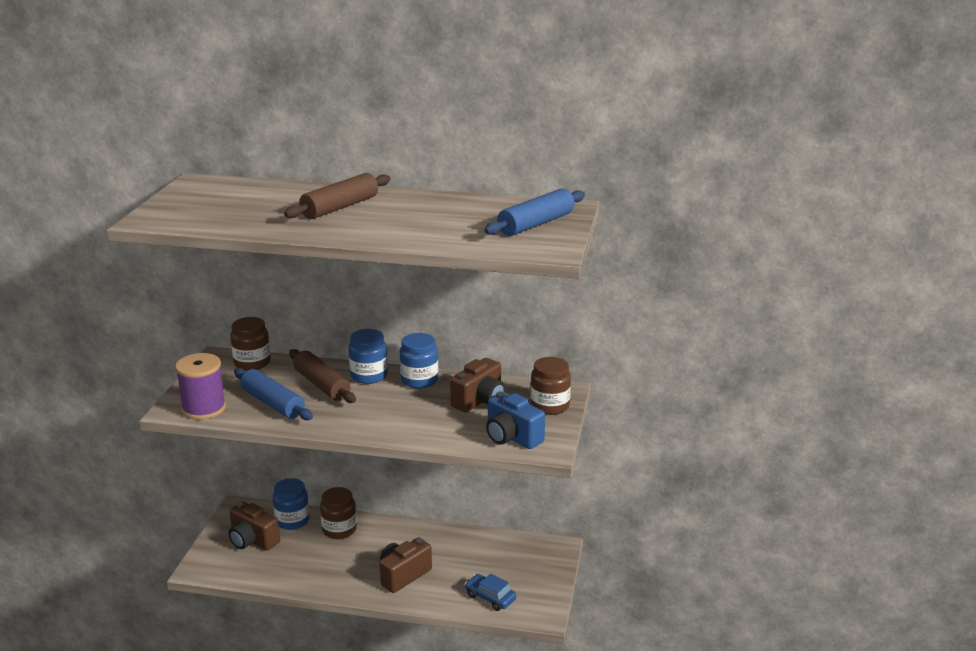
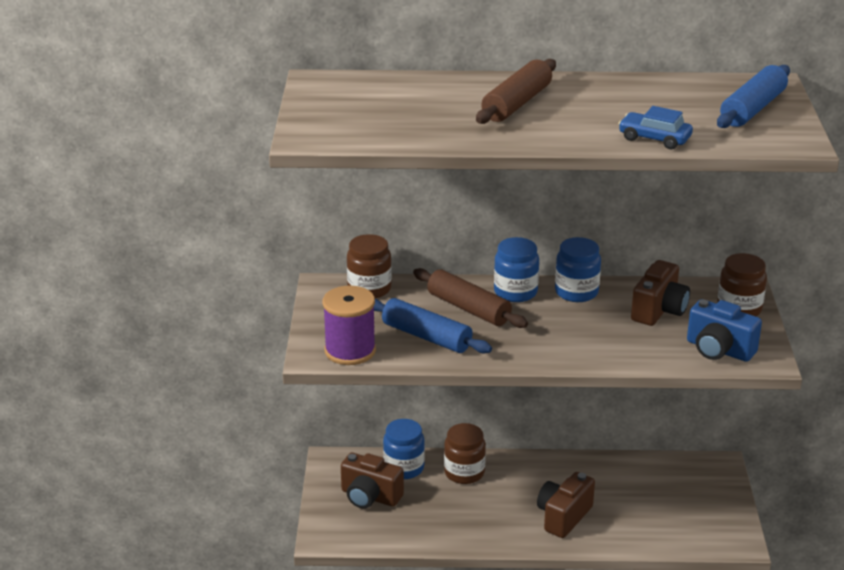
camera: 10 degrees left, 5 degrees up
(490, 597) = (672, 530): blue car -> blue car (654, 138)

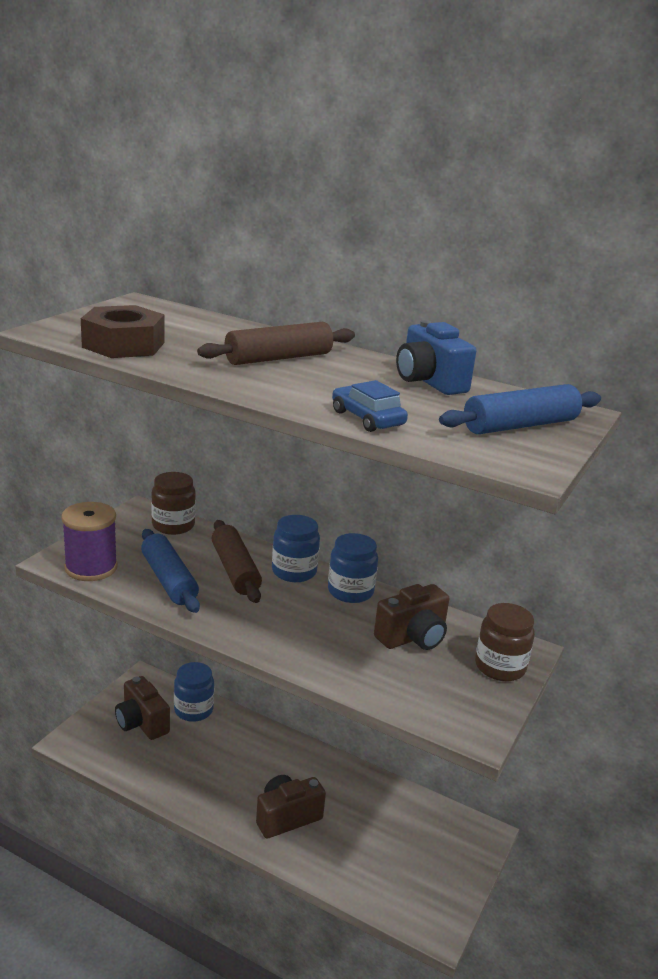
camera: 25 degrees right, 5 degrees down
(387, 131) = (123, 345): none -> brown nut
(464, 472) = (239, 736): brown jar -> none
(719, 350) = (434, 700): blue camera -> blue camera (429, 382)

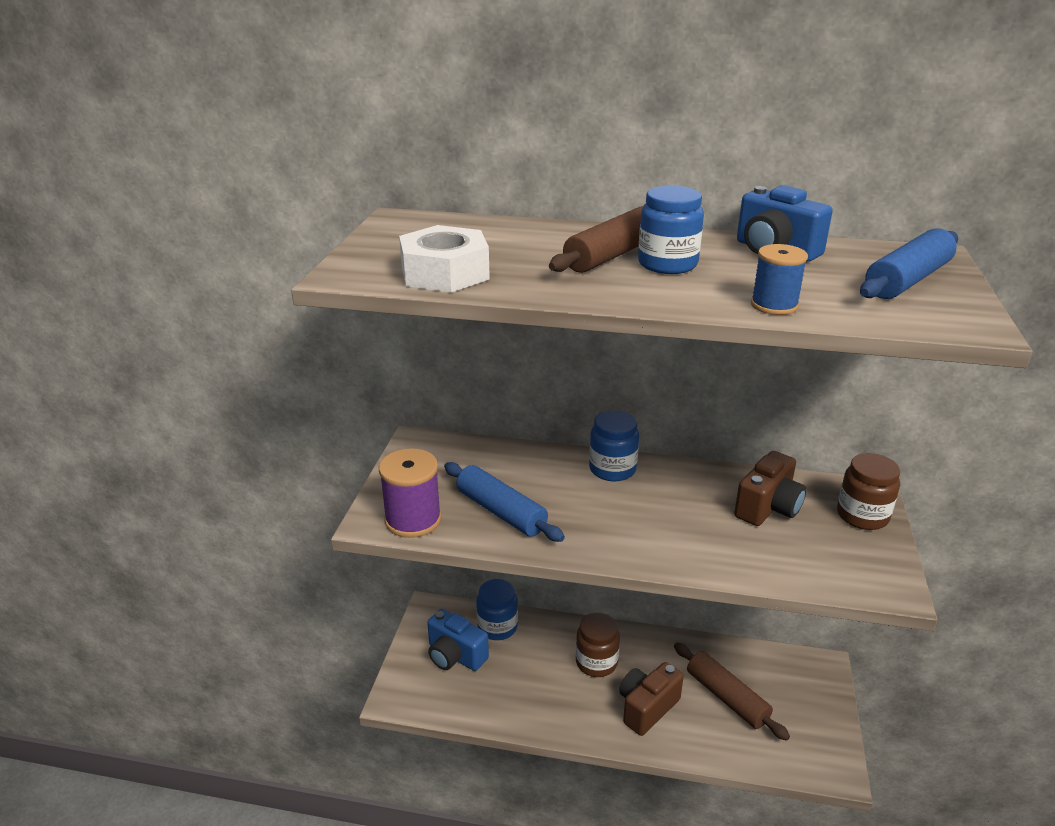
camera: 15 degrees left, 5 degrees up
(123, 345) = (445, 273): brown nut -> white nut
(142, 723) = (455, 656): brown camera -> blue camera
(173, 525) = (460, 450): brown jar -> brown jar (596, 662)
(235, 570) = (557, 483): brown rolling pin -> brown rolling pin (727, 697)
(350, 591) = (678, 476): blue jar -> blue jar (667, 264)
(367, 418) = (774, 305): blue car -> blue spool

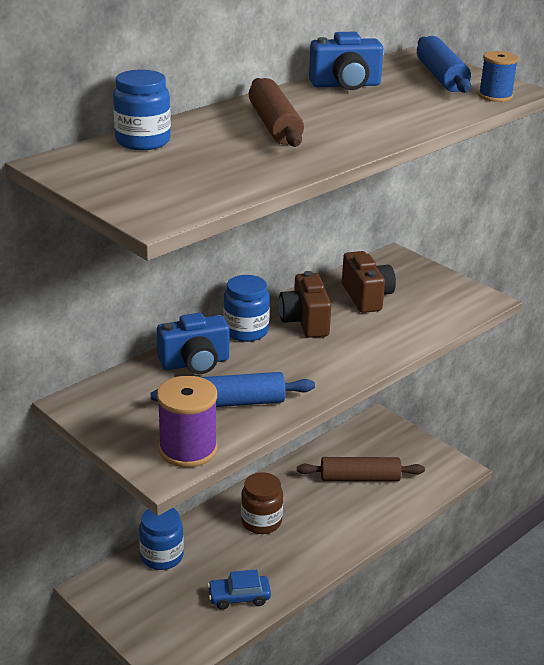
camera: 55 degrees left, 0 degrees up
(445, 273) = (215, 183): white nut -> none
(455, 656) = (164, 599): blue camera -> blue camera (195, 363)
(498, 699) = (239, 597): none -> blue car
(647, 708) = (329, 521): brown camera -> brown camera (305, 321)
(667, 264) = (318, 117): blue jar -> blue jar (143, 141)
(774, 305) = (426, 117): blue spool -> blue spool (495, 96)
(862, 516) = (413, 272): brown jar -> none

